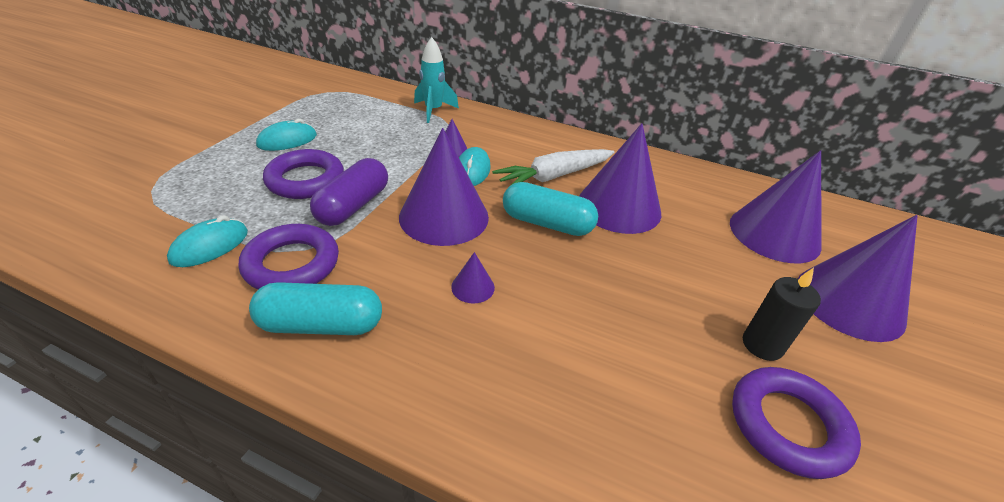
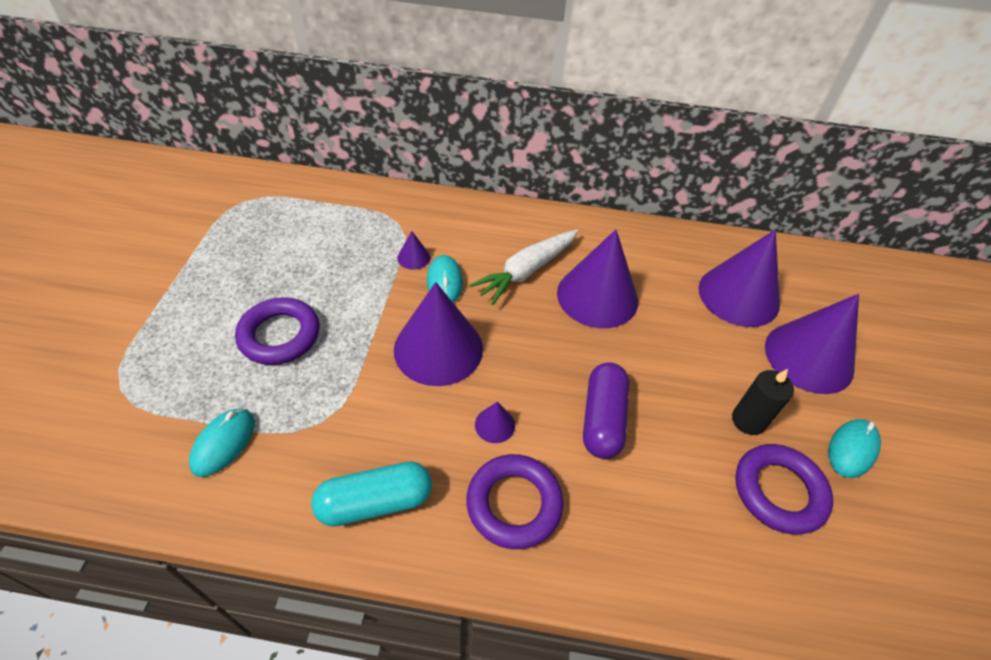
camera: 15 degrees left, 10 degrees up
(287, 140) = (233, 285): turquoise mouse -> turquoise mouse (852, 449)
(292, 264) = (316, 443): purple ring -> purple ring (514, 504)
(353, 206) = (344, 357): purple capsule -> purple capsule (602, 419)
(433, 111) = (374, 206): turquoise rocket -> none
(547, 223) = (537, 333): turquoise capsule -> none

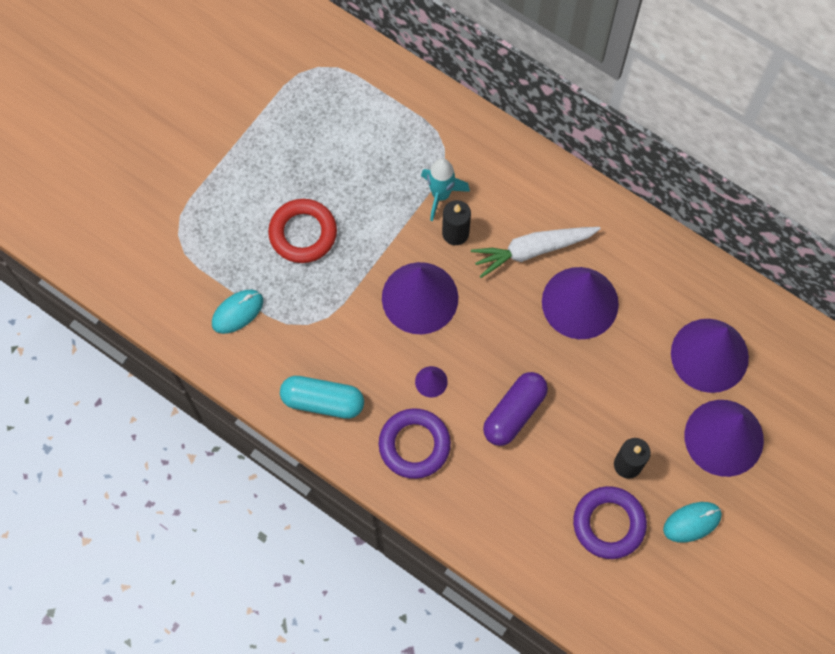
camera: 30 degrees right, 20 degrees up
(280, 335) = (303, 233): purple ring -> red ring
(413, 257) = (441, 195): purple cone -> turquoise rocket
(444, 282) = (455, 233): turquoise mouse -> black candle

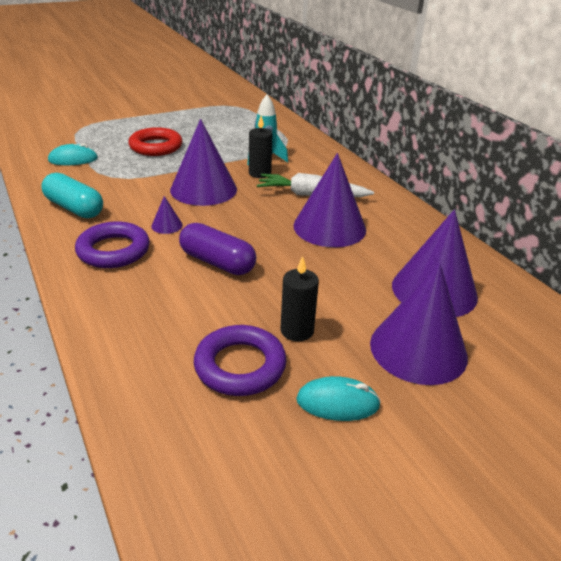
camera: 25 degrees right, 35 degrees down
(514, 413) = (217, 262): purple capsule -> purple capsule turned 60 degrees clockwise

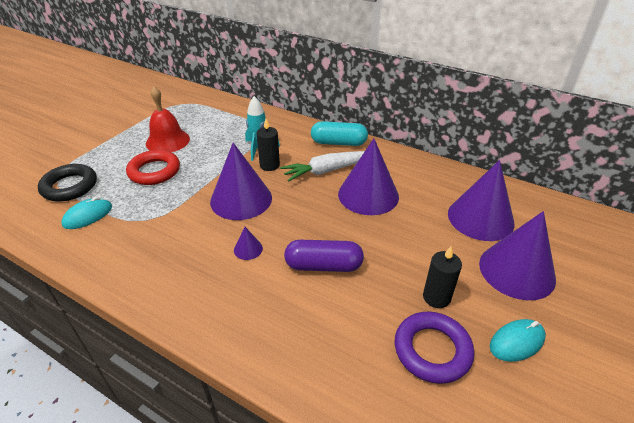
camera: 30 degrees left, 5 degrees up
(74, 208) = (147, 269): turquoise capsule -> turquoise capsule (338, 143)
(82, 136) = (70, 186): none -> black ring
(113, 250) = (230, 296): purple ring -> none
(191, 129) = (167, 141): none -> red bell

